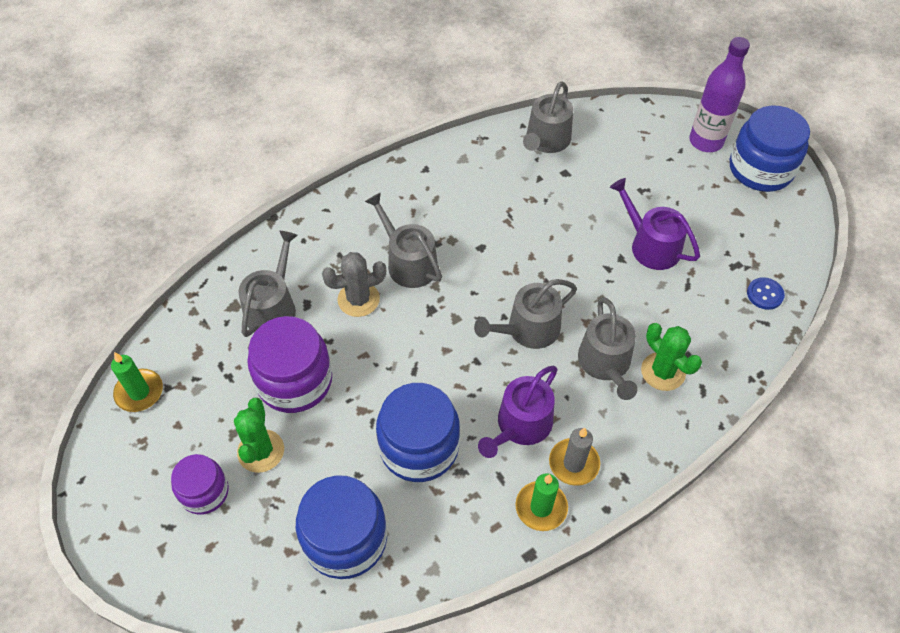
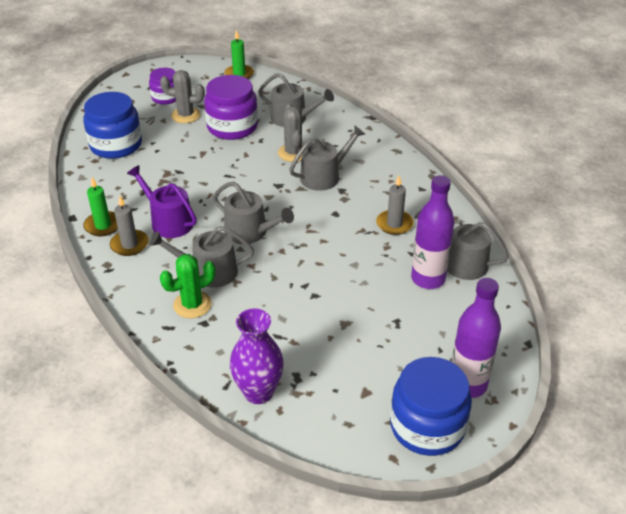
camera: 95 degrees right, 15 degrees down
(261, 451) = (186, 115): green cactus -> grey cactus
(419, 447) = (167, 175): blue jar -> none
(493, 193) = (394, 224): none -> grey candle
(528, 329) = (250, 232): grey watering can -> grey watering can turned 150 degrees clockwise
(576, 165) = (428, 279): none -> purple bottle
(650, 245) = (327, 317): purple watering can -> none
(765, 294) = (258, 392): blue button -> purple vase

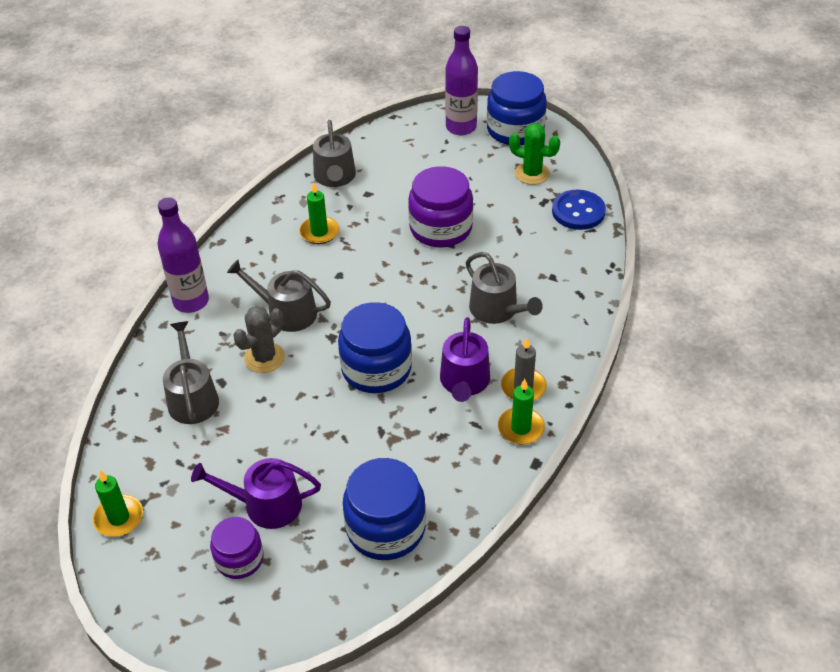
camera: 125 degrees left, 5 degrees up
(186, 115) = (265, 505): grey cactus -> purple watering can
(192, 305) = (543, 295): green cactus -> green cactus (532, 174)
(228, 191) = (376, 369): none -> blue jar
(232, 127) = (255, 441): purple jar -> purple jar (441, 228)
(250, 232) = (420, 315): grey watering can -> none
(258, 392) = (578, 211): purple vase -> blue button
(394, 224) = (319, 232): grey candle -> green candle
(428, 279) = (373, 185): purple bottle -> purple bottle (191, 302)

